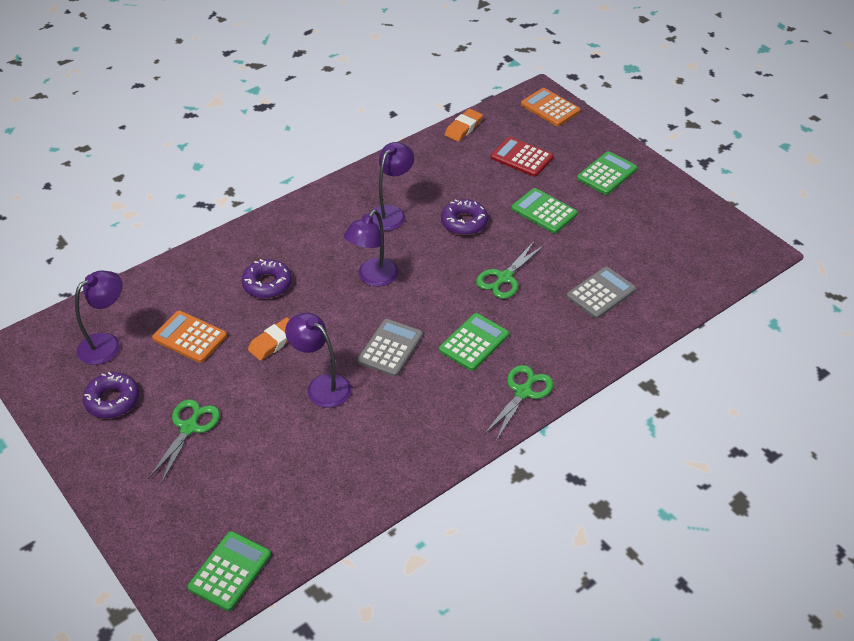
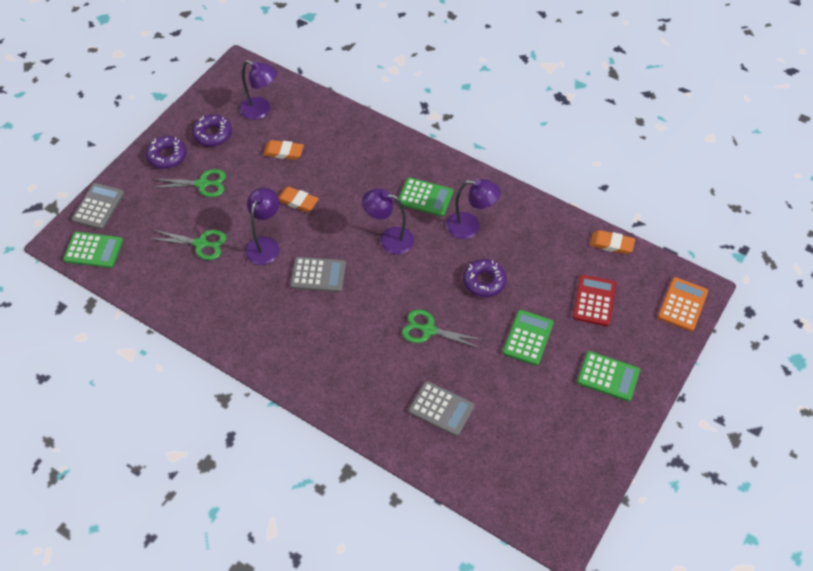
camera: 70 degrees right, 10 degrees up
(155, 553) = (98, 206): none -> grey calculator
(189, 337) = (283, 152): orange calculator -> orange eraser
(267, 284) = (354, 176): purple donut -> purple donut (167, 156)
(473, 342) = (345, 329): green calculator -> green calculator (425, 197)
(523, 392) = (304, 378): green scissors -> green scissors (201, 244)

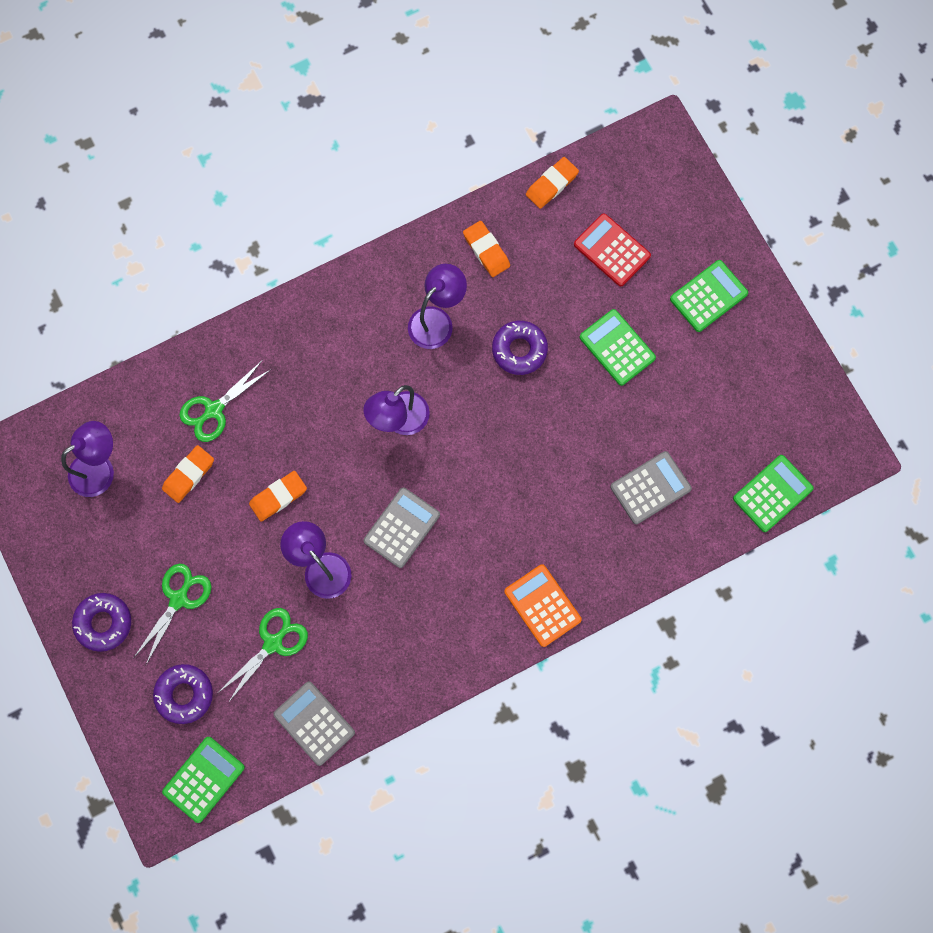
camera: 60 degrees left, 20 degrees up
(98, 206) = (135, 746): grey calculator -> grey calculator (314, 723)
(213, 134) = (102, 548): purple donut -> purple donut (184, 694)
(425, 197) = (363, 346): green calculator -> green calculator (772, 493)
(429, 330) = (547, 446): green scissors -> green scissors (214, 410)
(537, 230) = (486, 250): none -> orange eraser
(682, 304) = (668, 165): orange calculator -> orange calculator (542, 605)

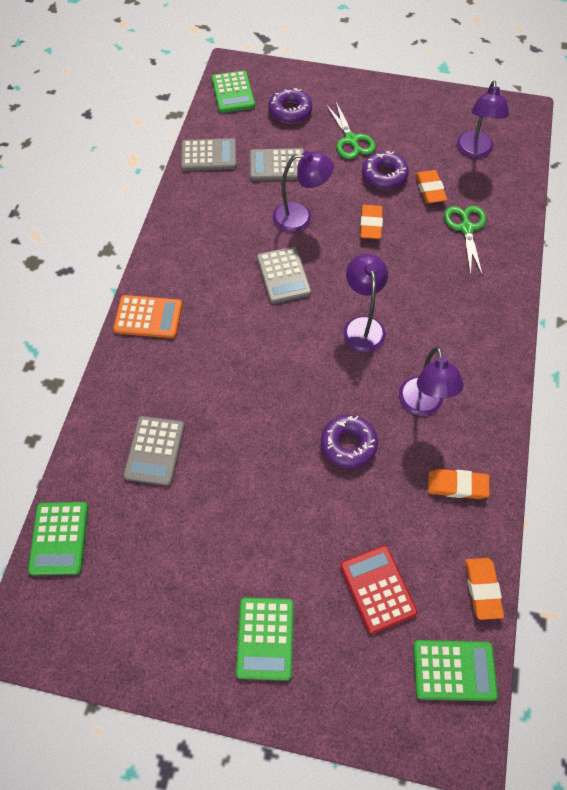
camera: 130 degrees right, 15 degrees down
(103, 623) = (370, 101): purple donut -> purple donut (384, 175)
(273, 643) = (277, 165): green scissors -> grey calculator
(611, 250) = (377, 589): red calculator -> red calculator turned 105 degrees counterclockwise
(617, 347) = (286, 519): green calculator -> green calculator (454, 670)

